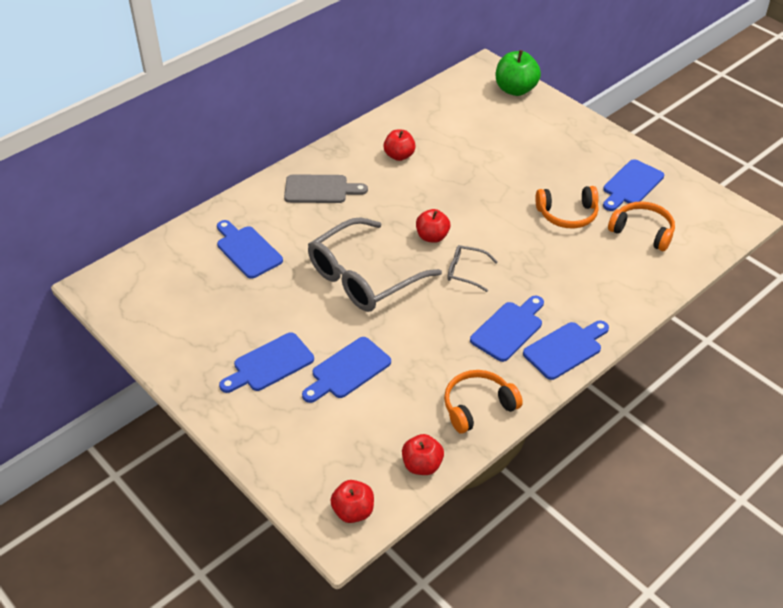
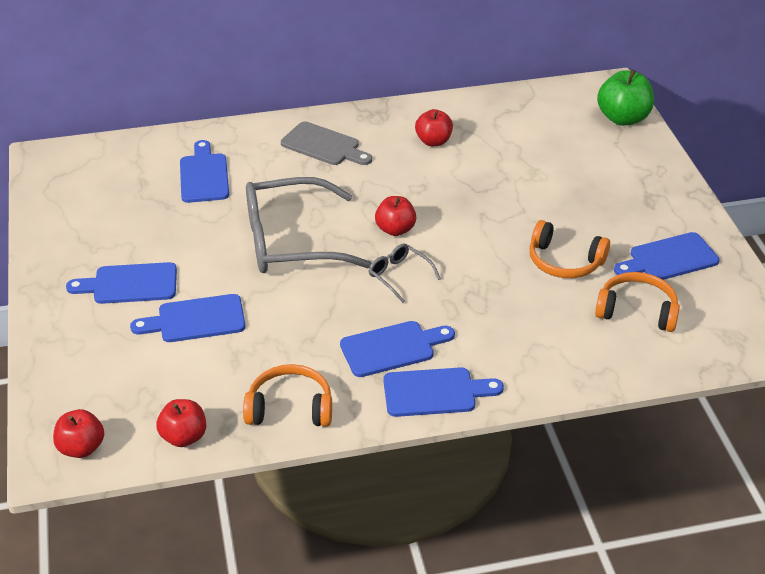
camera: 30 degrees right, 5 degrees down
(642, 232) = (637, 311): orange headphones -> orange headphones turned 45 degrees counterclockwise

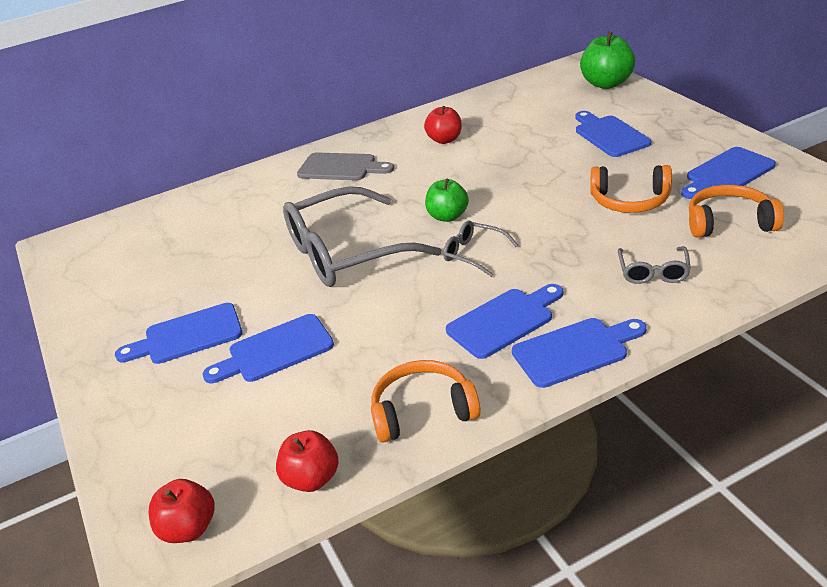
camera: 10 degrees left, 5 degrees down
(204, 175) = (231, 220): blue cutting board -> blue cutting board (609, 135)
(395, 229) = (448, 216): red apple -> green apple
(541, 340) = (653, 272): none -> grey glasses

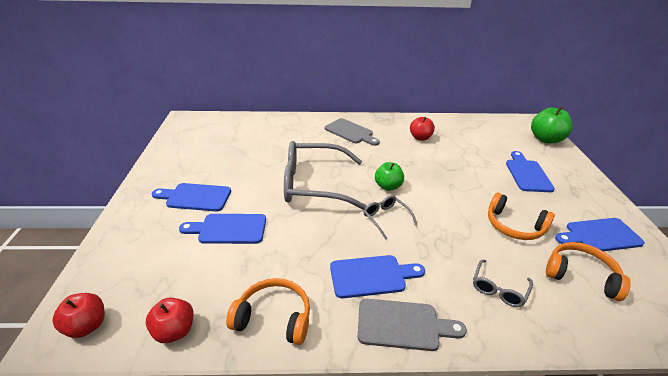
camera: 20 degrees right, 0 degrees up
(575, 351) = (403, 325): blue cutting board -> grey cutting board

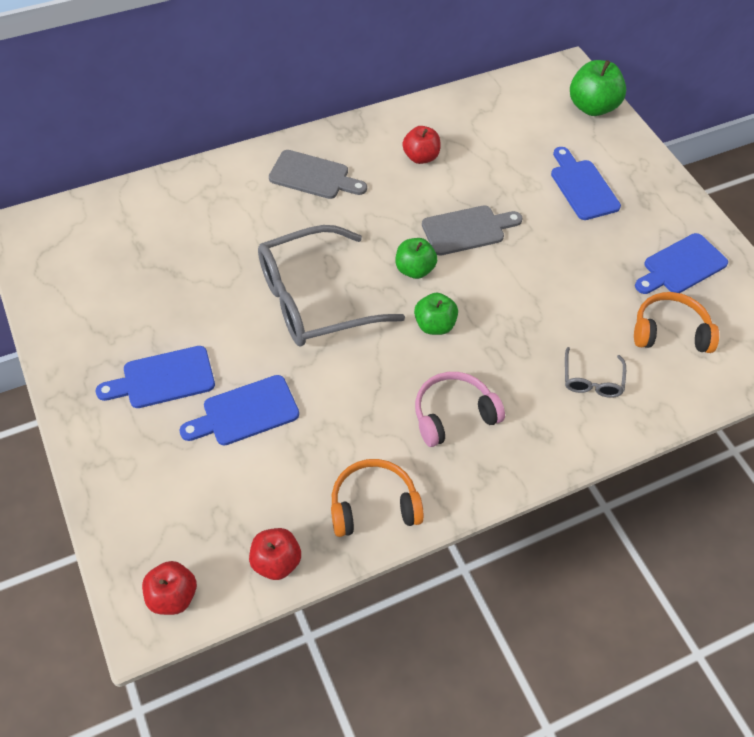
camera: 25 degrees left, 20 degrees up
(371, 276) = (453, 414): blue cutting board -> pink headphones
(386, 218) = (434, 325): grey glasses -> green apple
(403, 325) = (510, 461): grey cutting board -> grey cutting board (467, 230)
(514, 226) = (586, 284): orange headphones -> none

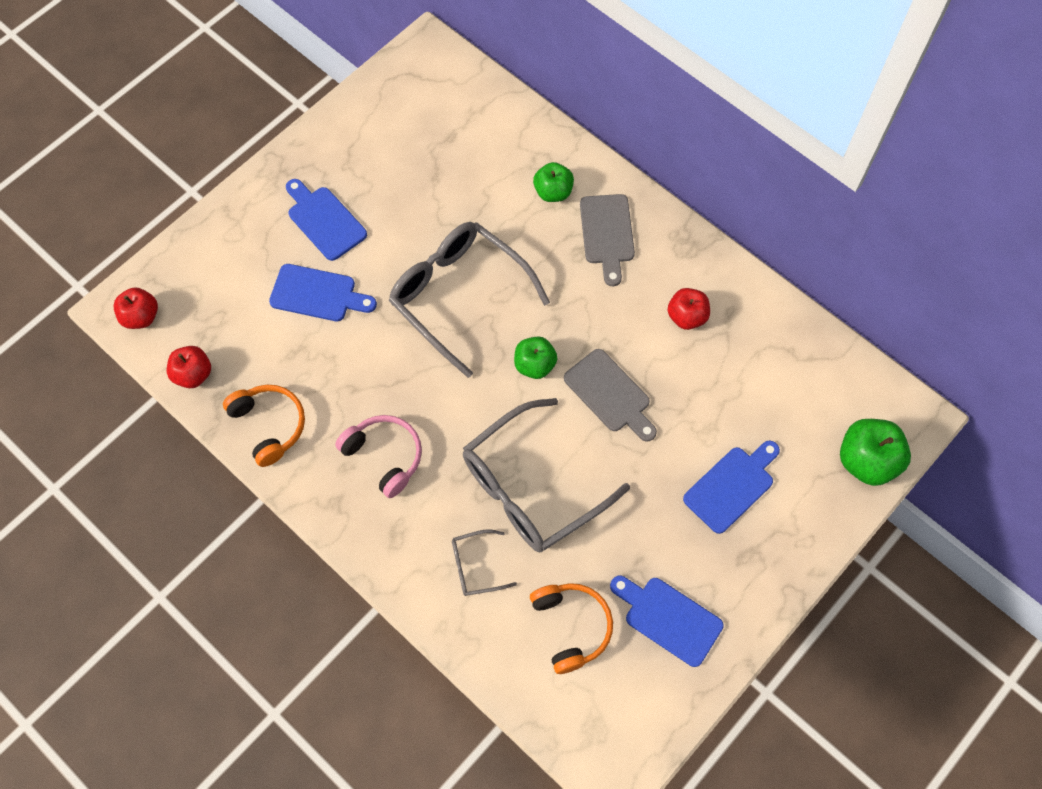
camera: 70 degrees right, 10 degrees up
(245, 412) = (318, 294): blue cutting board -> blue cutting board turned 150 degrees clockwise
(434, 325) = (476, 406): green apple -> green apple (553, 192)
(531, 313) = (531, 487): none -> grey glasses

